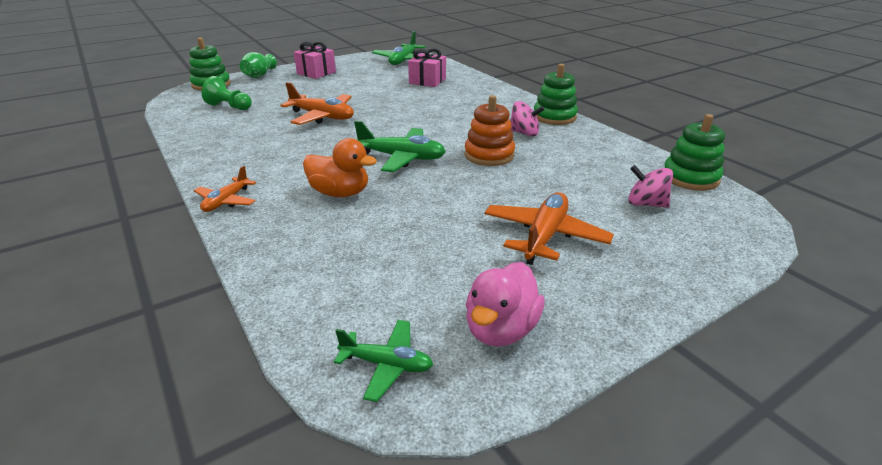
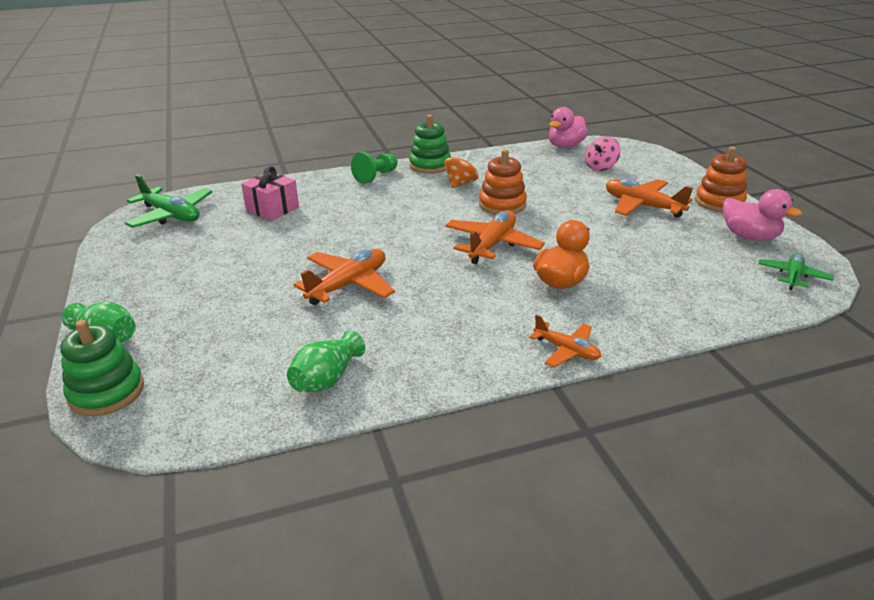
camera: 75 degrees left, 0 degrees up
(209, 127) = (327, 379): none -> green vase
(229, 106) = (248, 364): green pawn -> green pawn (376, 176)
(316, 73) = (152, 284): pink gift -> none
(402, 158) = (492, 245): green plane -> orange plane
(524, 133) = (461, 183): pink spinning top -> orange spinning top
(608, 304) = (719, 202): none -> orange stacking toy
(690, 178) = (565, 146): green stacking toy -> pink duck

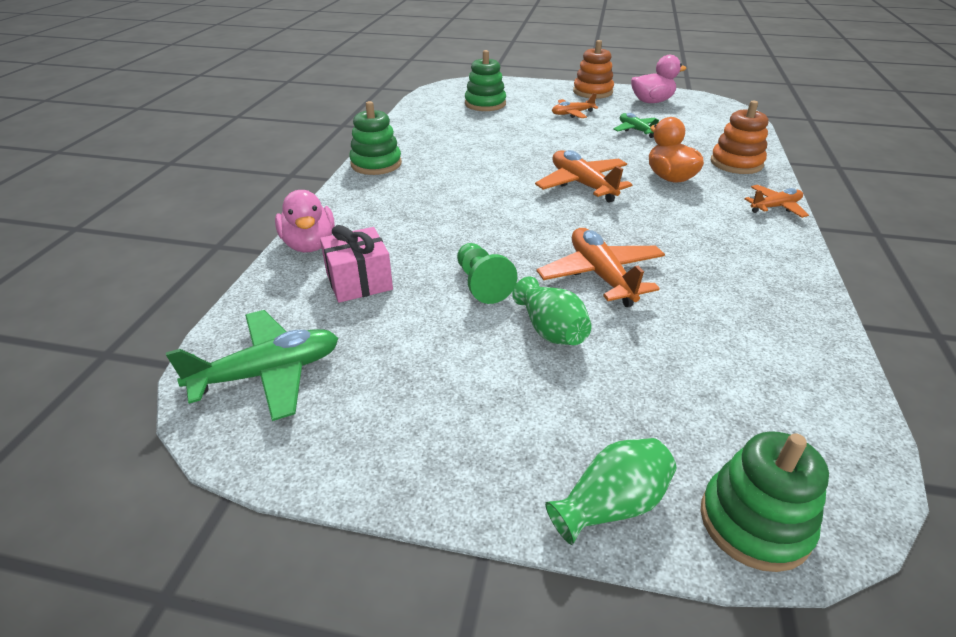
camera: 60 degrees left, 5 degrees up
(327, 379) = (779, 332): green vase -> green vase (550, 330)
(376, 176) = (361, 197): green pawn -> green pawn (482, 284)
(461, 183) = (440, 162): orange spinning top -> none
(502, 205) = (509, 158): orange stacking toy -> orange stacking toy (736, 163)
(565, 146) = (425, 102): pink duck -> pink duck (309, 245)
(600, 167) = (485, 104): pink spinning top -> green stacking toy
(642, 206) = (572, 114): orange plane -> orange plane, size x0.61
(792, 276) = (714, 110): green plane -> green plane (636, 130)

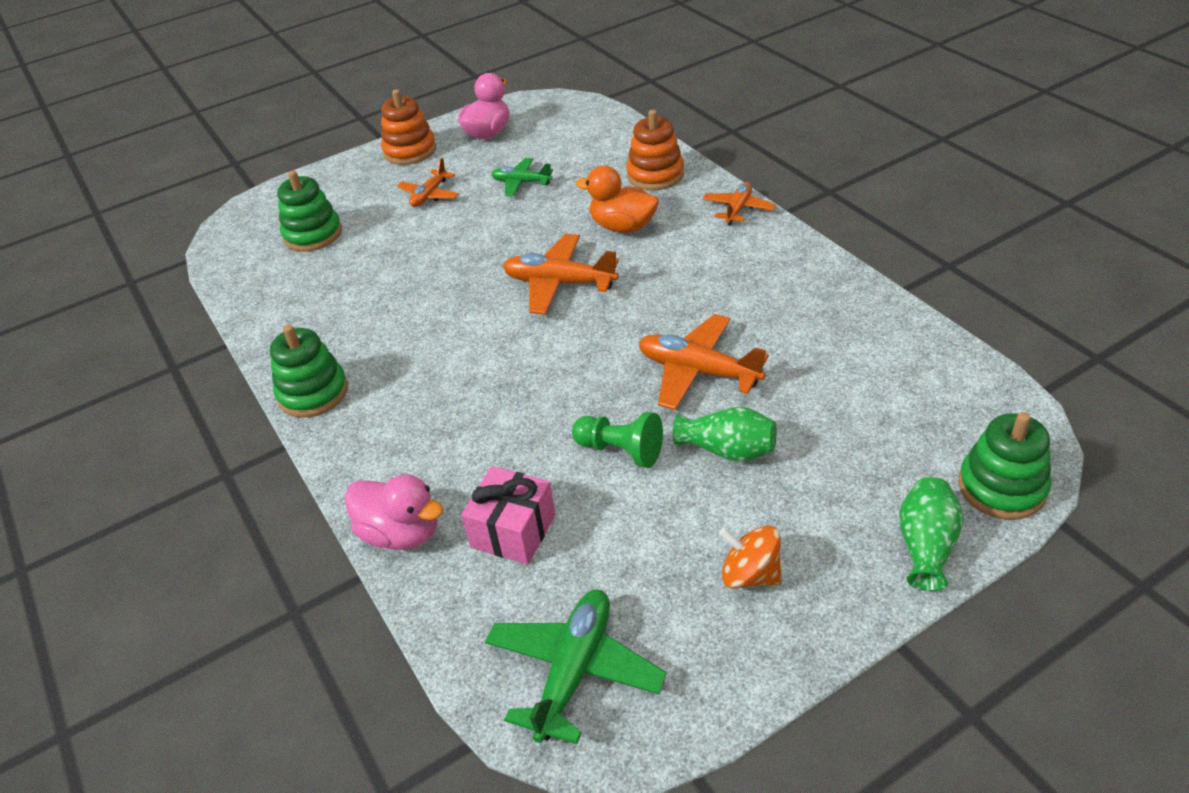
camera: 40 degrees left, 5 degrees up
(448, 410) = (750, 574): none -> orange spinning top

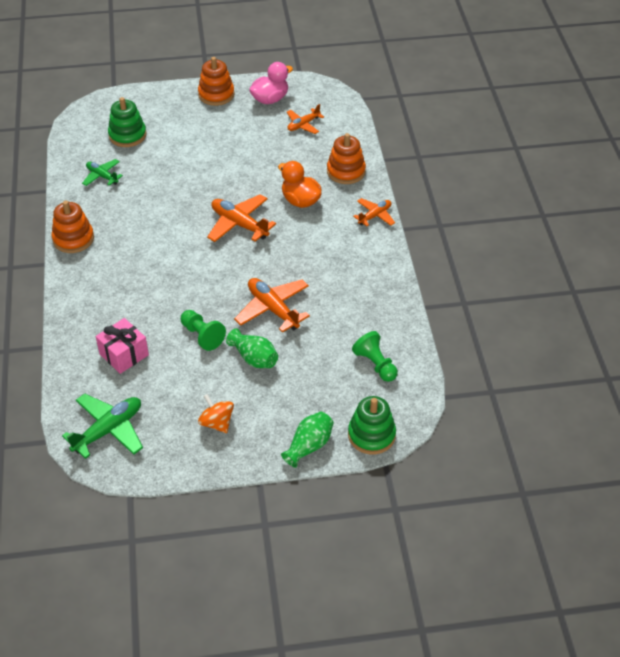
camera: 20 degrees right, 5 degrees up
(313, 393) = (73, 239): green stacking toy -> orange stacking toy
(401, 533) = (72, 333): pink duck -> none
(429, 195) = (207, 133): orange plane -> orange plane (303, 125)
(521, 183) = (265, 145): green plane -> green plane (102, 176)
(911, 386) = (375, 364): none -> green pawn

